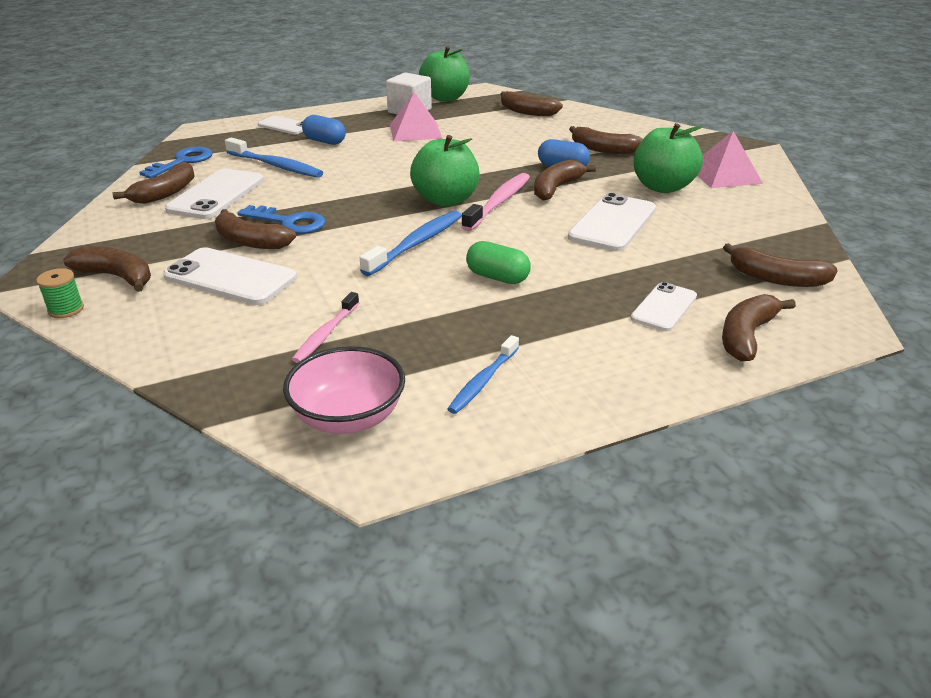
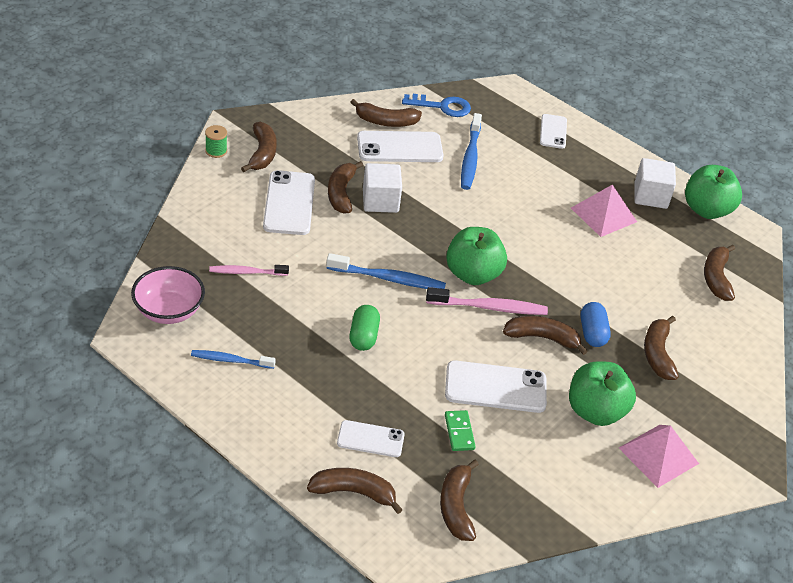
camera: 60 degrees right, 10 degrees up
(289, 222) = (380, 201): blue key -> white cube
(325, 141) = (538, 167): blue capsule -> none
(669, 254) = (459, 432): none -> green domino

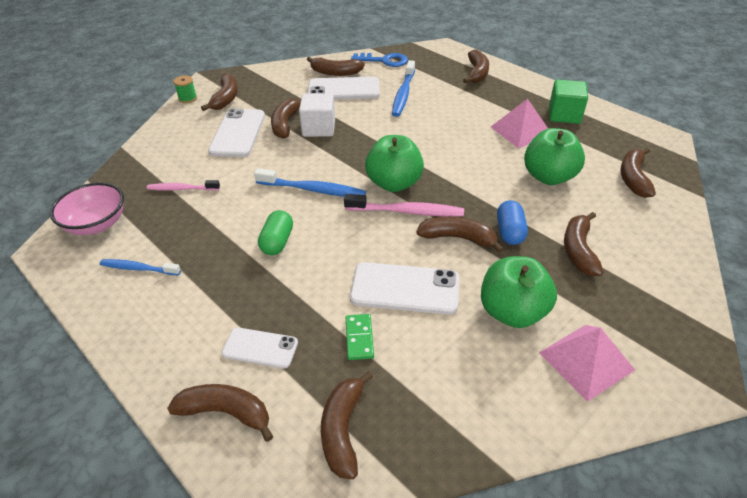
camera: 10 degrees right, 0 degrees up
(553, 131) = (477, 73): white phone -> brown banana
(650, 196) = (564, 115): white cube -> green cube
(706, 210) = (617, 123): green apple -> green apple (549, 177)

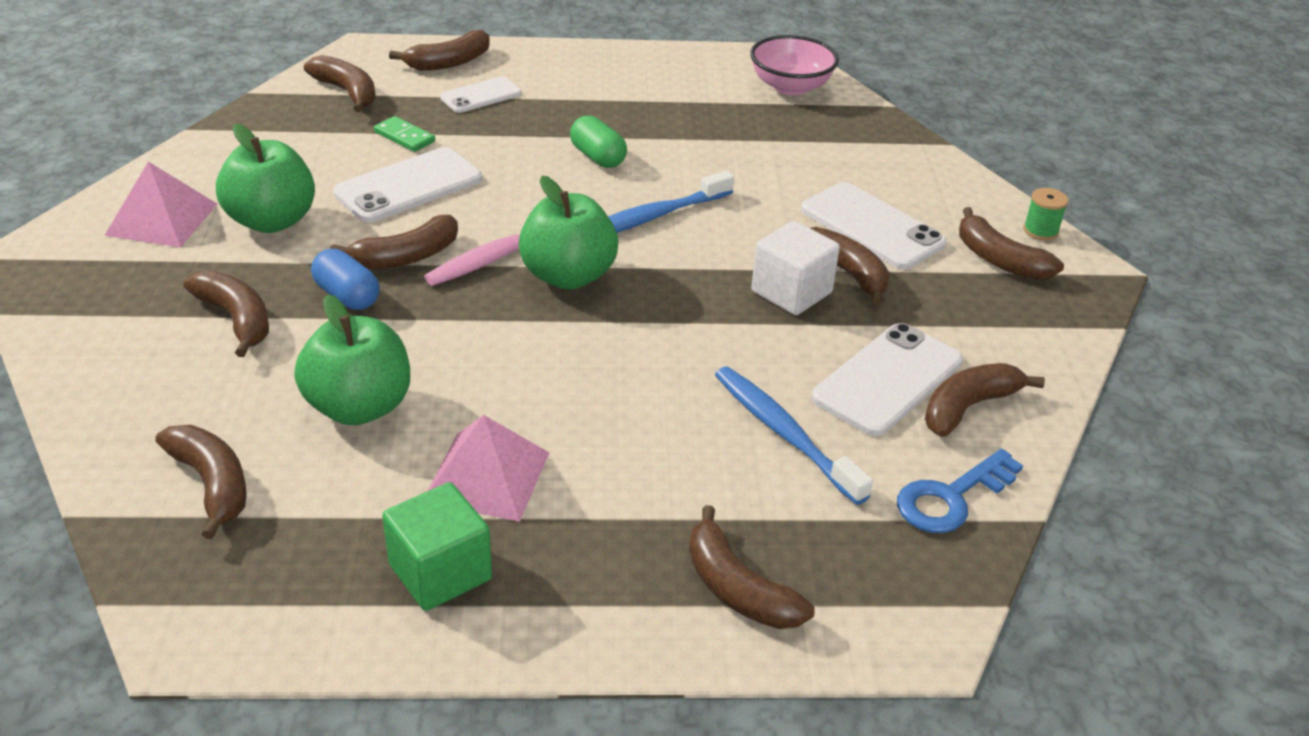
camera: 130 degrees right, 5 degrees down
(138, 268) = (680, 84): blue toothbrush -> none
(182, 189) = (788, 146): pink toothbrush -> none

